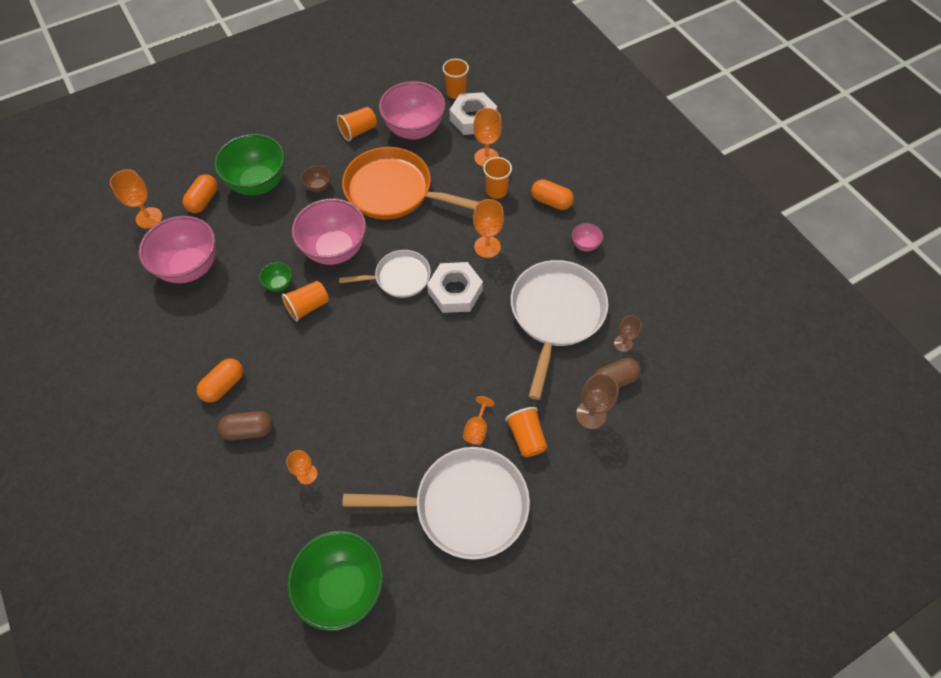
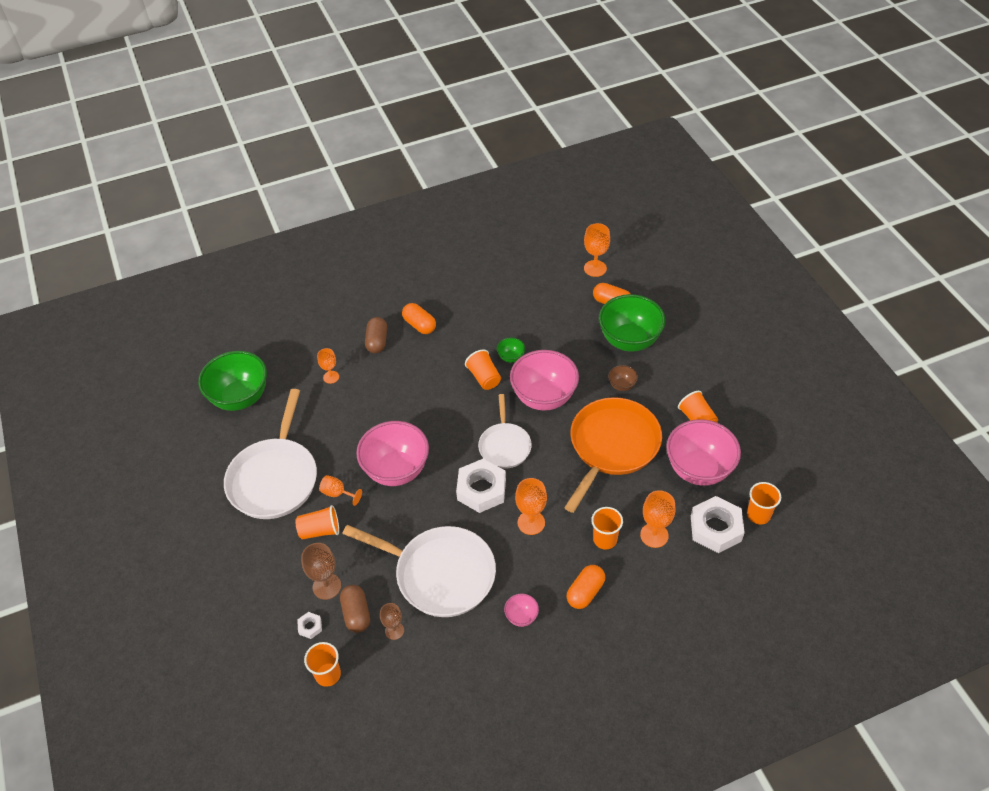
camera: 100 degrees right, 10 degrees down
(190, 267) = (538, 298): pink bowl -> pink bowl (396, 470)
(638, 421) = (310, 627): none -> white nut
(681, 393) = (328, 674): none -> orange cup

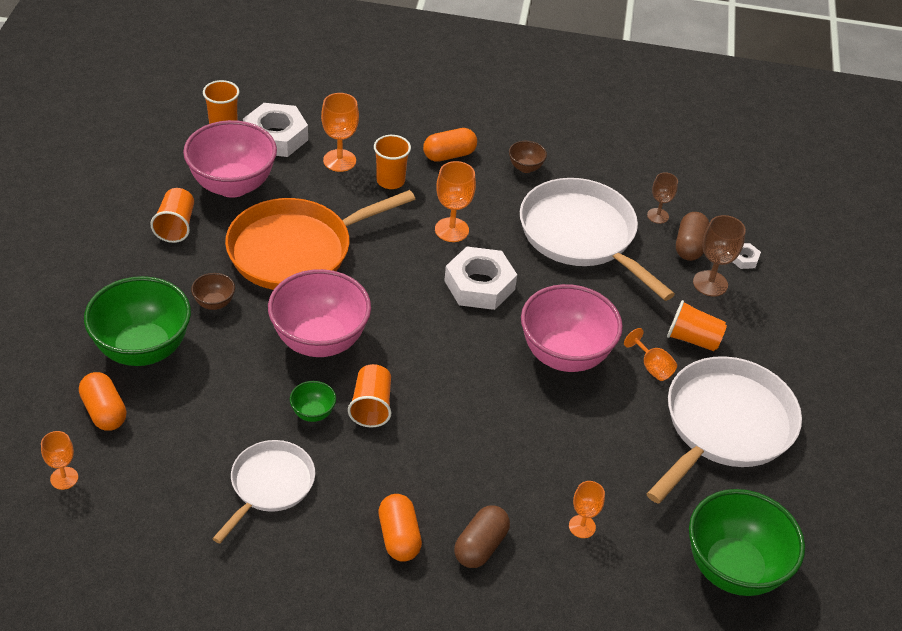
camera: 155 degrees left, 5 degrees down
(328, 674) = (742, 216): orange cup -> none
(504, 446) = (416, 314): white pan -> white pan (270, 485)
(521, 617) = (525, 167): pink bowl -> brown bowl
(595, 268) = (64, 478): orange goblet -> orange goblet, size x0.65

